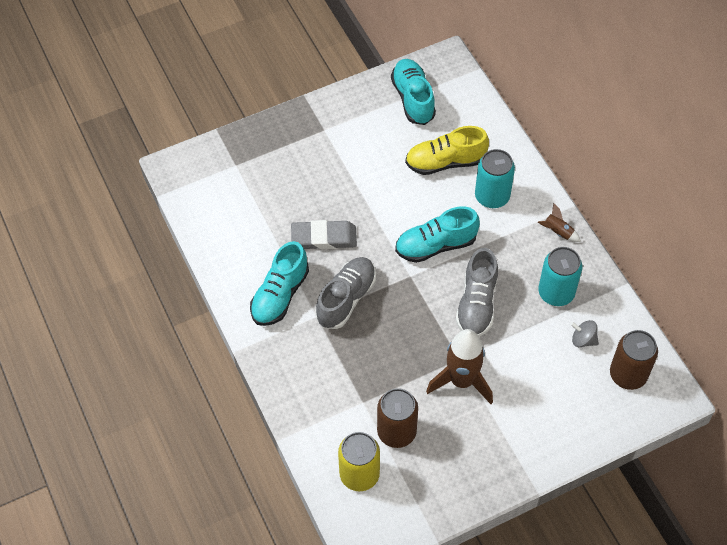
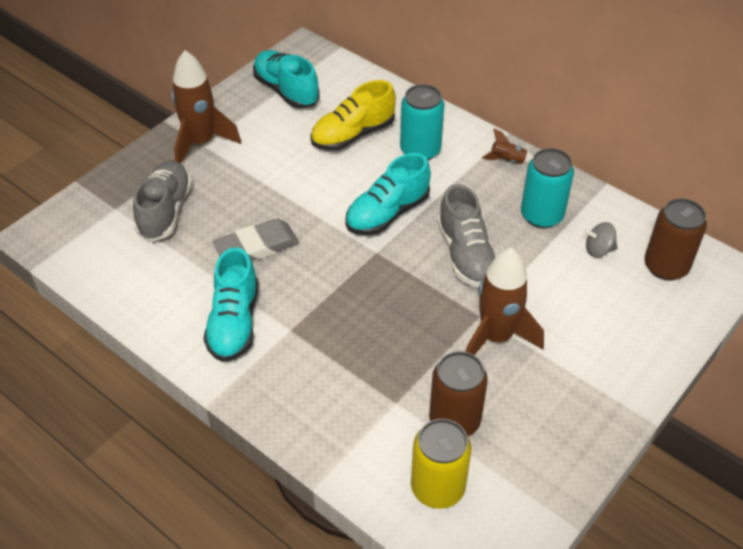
camera: 25 degrees left, 10 degrees down
(323, 127) = (201, 143): none -> brown rocket
(346, 299) = (316, 300): grey shoe -> grey shoe (165, 211)

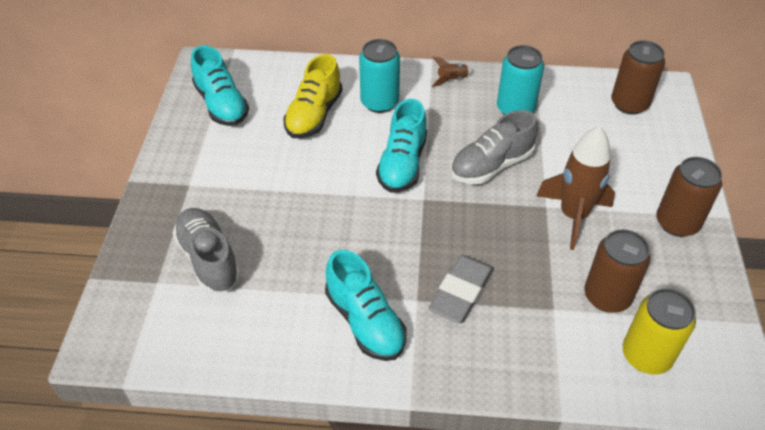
camera: 35 degrees left, 0 degrees up
(201, 143) = (185, 183): brown rocket -> none
(256, 247) = (322, 247): grey eraser -> grey eraser (461, 292)
(286, 91) = (221, 104): turquoise shoe -> turquoise shoe turned 135 degrees counterclockwise
(465, 254) = (491, 165): grey shoe -> grey shoe turned 105 degrees clockwise
(592, 398) = (677, 223): none -> brown can
(598, 250) = (576, 114): grey spinning top -> none

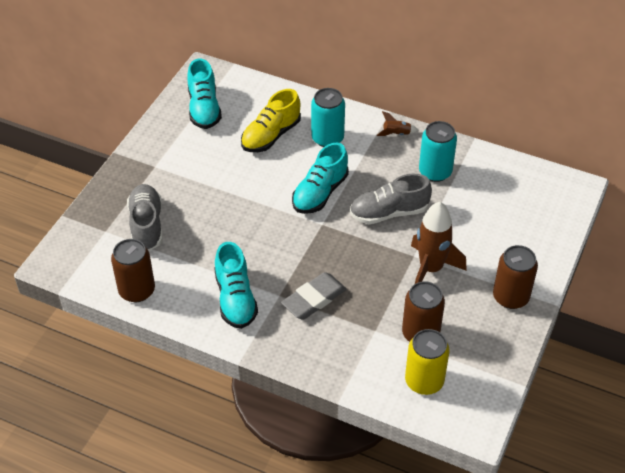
camera: 20 degrees right, 0 degrees up
(629, 104) = (534, 192): brown can -> brown can (137, 290)

